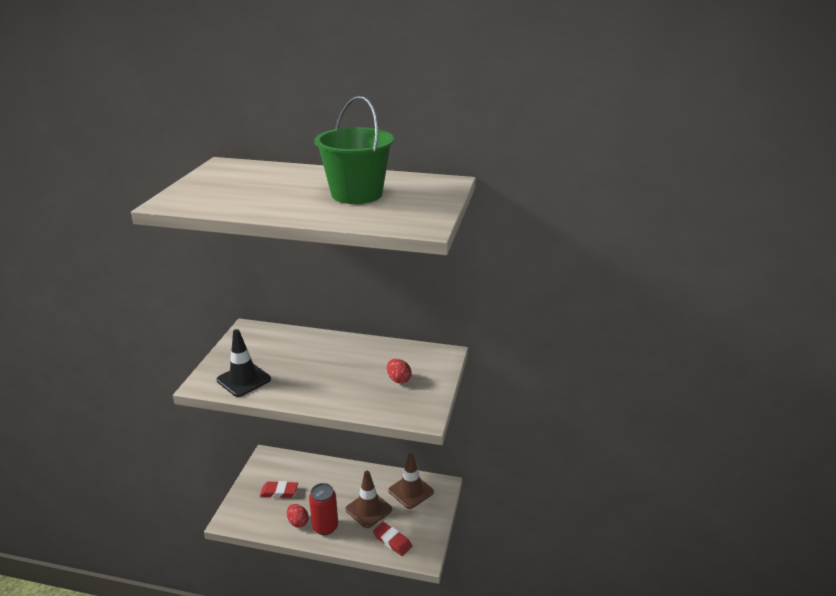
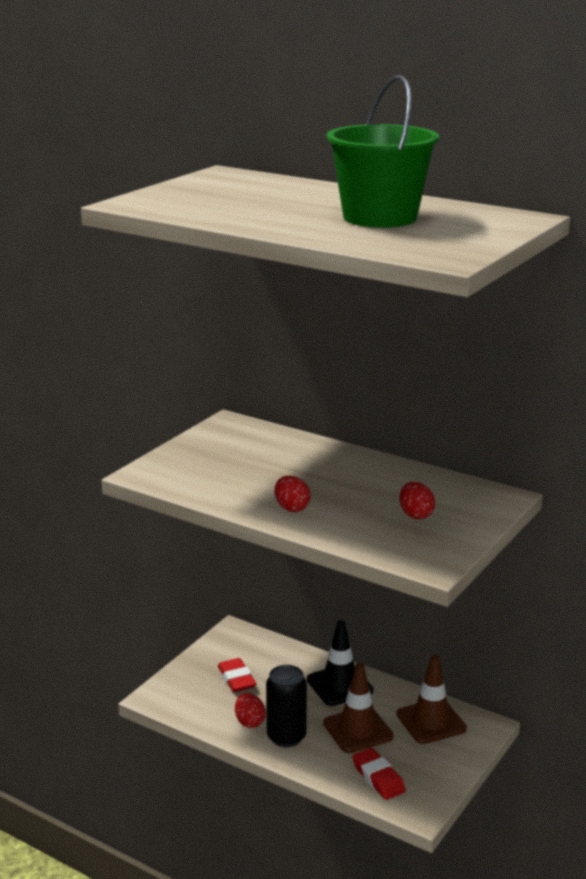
camera: 20 degrees right, 5 degrees down
(244, 380) = (199, 478): black traffic cone -> black traffic cone (339, 685)
(279, 492) = (236, 679): red eraser -> red eraser turned 45 degrees clockwise
(316, 391) = (291, 508): none -> red egg
(325, 527) = (286, 737): red can -> black can

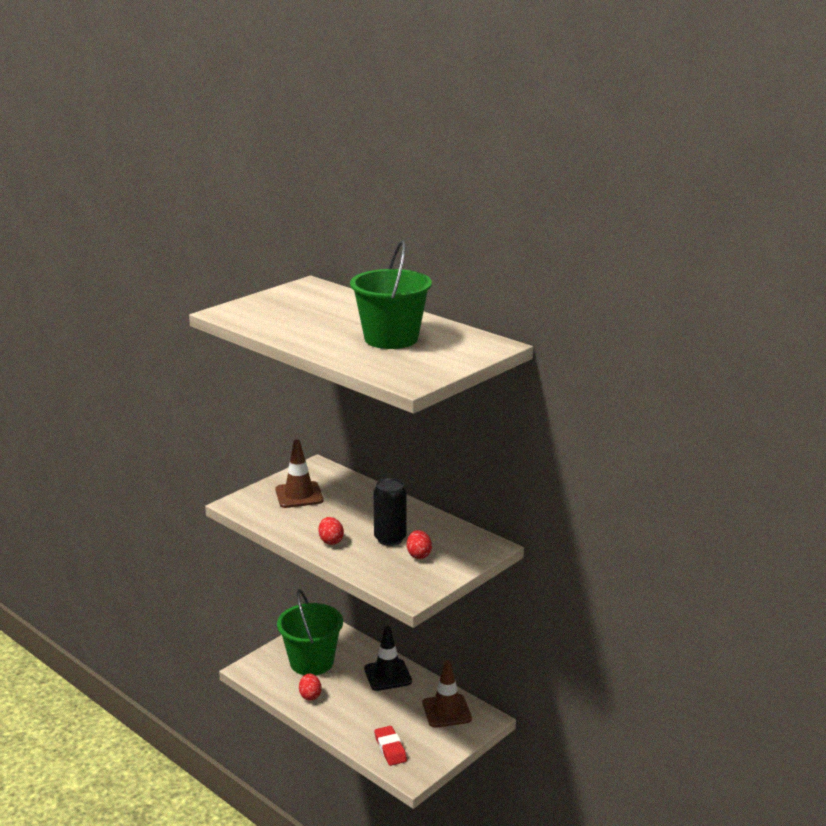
camera: 10 degrees right, 0 degrees up
(236, 679) = (311, 662): red eraser -> green bucket
(286, 737) = (333, 710): black can -> black can (390, 539)
(358, 730) = (388, 711): brown traffic cone -> brown traffic cone (299, 495)

